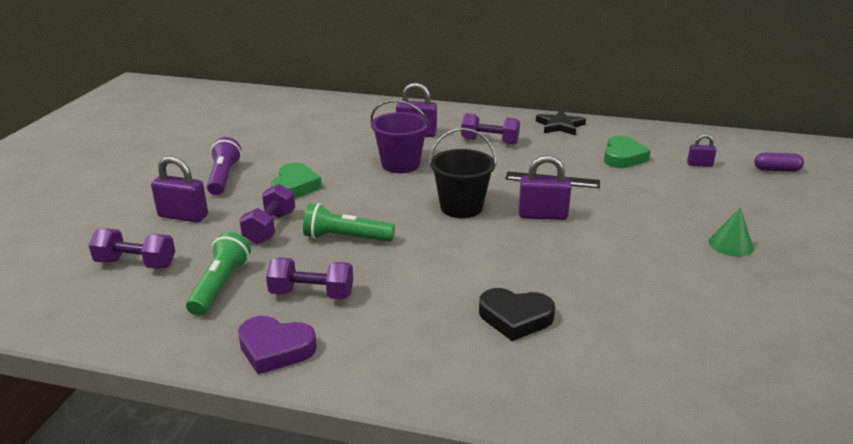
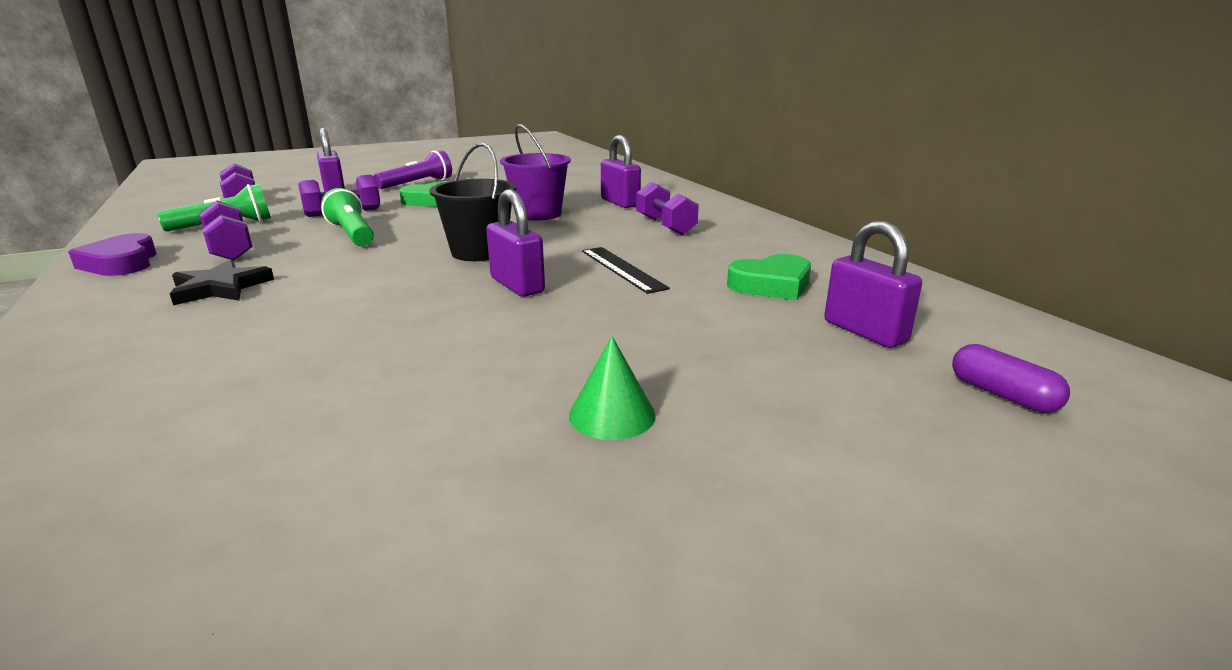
camera: 50 degrees right, 5 degrees down
(515, 318) = (236, 329): black heart -> none
(560, 126) = (784, 239): black star -> black star (220, 288)
(699, 164) = (864, 332): purple padlock -> purple padlock, size x1.76

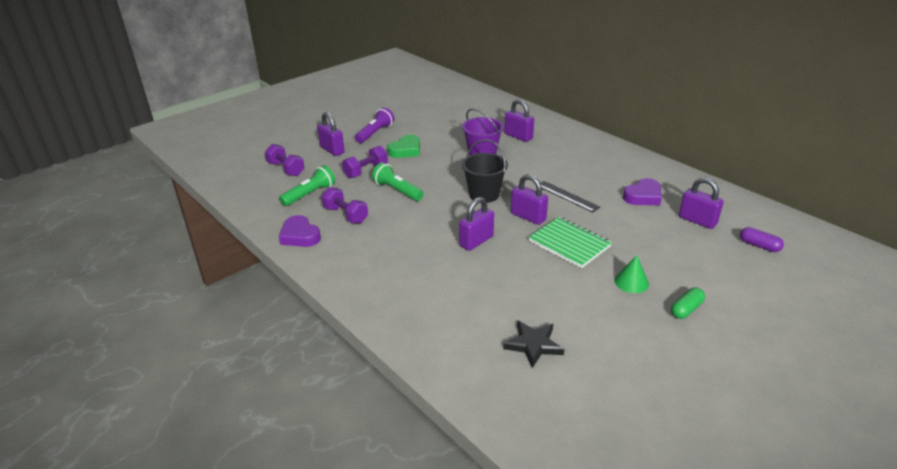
camera: 15 degrees left, 10 degrees up
(220, 288) = (383, 244): black star -> black star (533, 345)
(378, 304) = (476, 241): none -> purple padlock
(547, 331) = (569, 244): none -> green notebook
(665, 226) = (561, 156): purple dumbbell -> none
(704, 502) = (686, 309): none -> green capsule
(771, 285) = (643, 196): green heart -> purple heart

